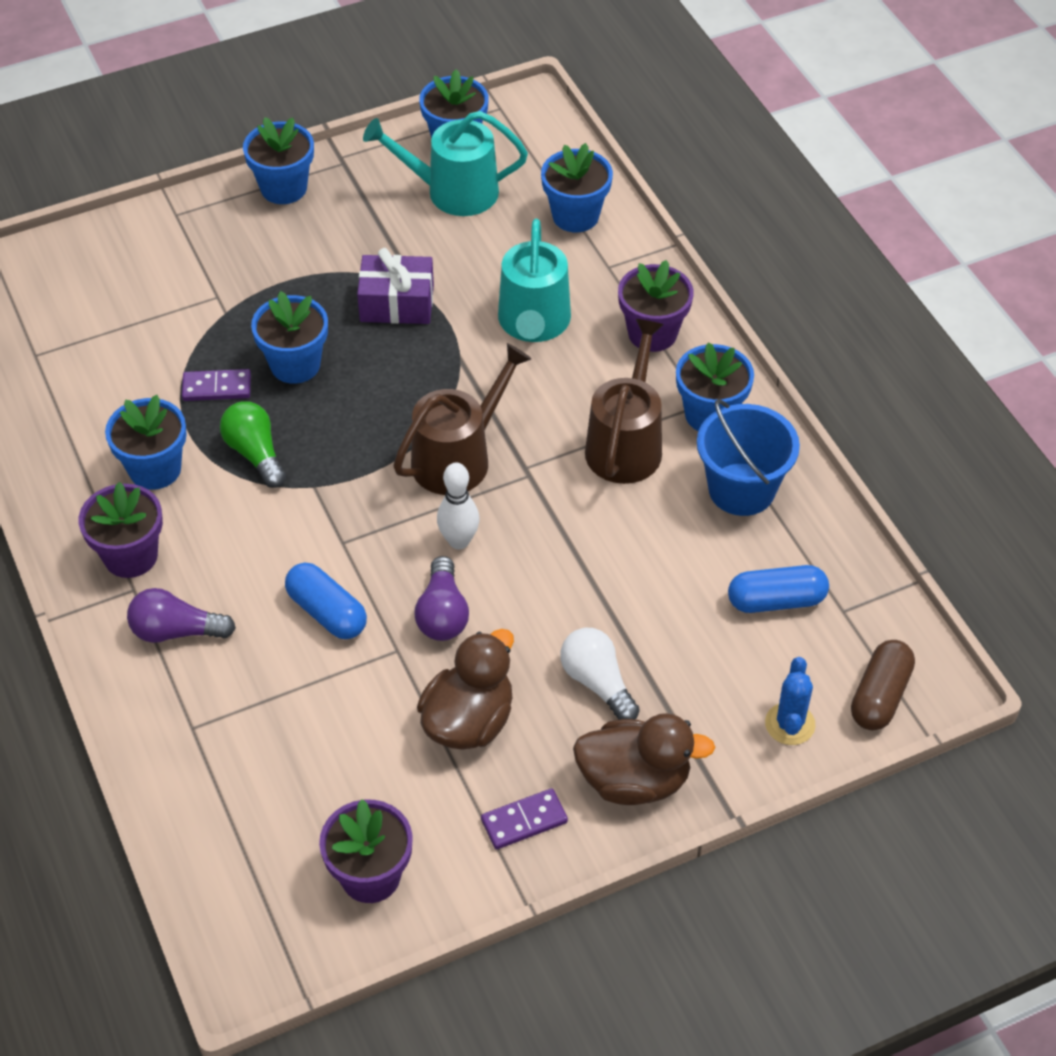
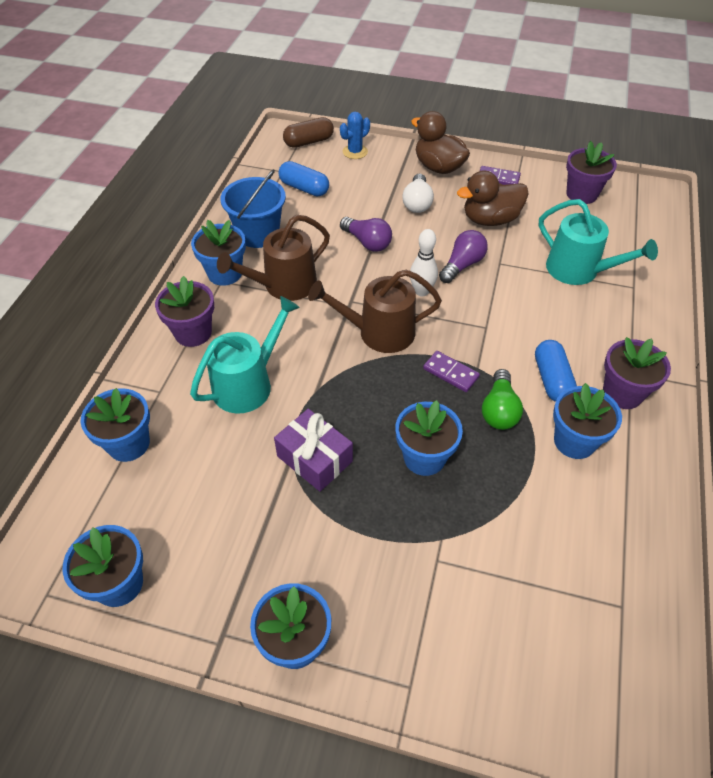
camera: 140 degrees left, 0 degrees up
(176, 631) = (616, 335): purple light bulb -> purple light bulb (367, 242)
(217, 388) = (492, 476): purple domino -> purple domino (451, 373)
(327, 612) = (522, 298): blue capsule -> blue capsule (551, 379)
(453, 192) = (177, 530): turquoise watering can -> turquoise watering can (578, 270)

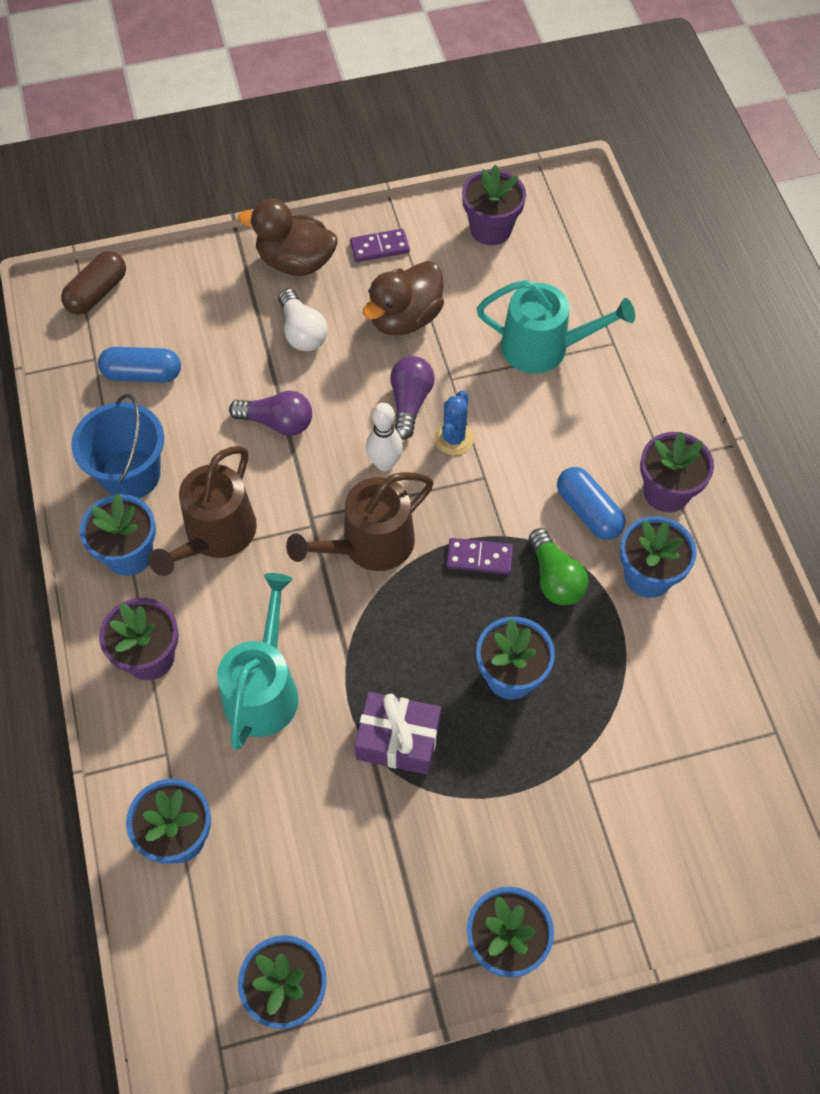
camera: 30 degrees left, 10 degrees up
(355, 152) = (171, 283): blue cactus -> blue cactus (454, 438)

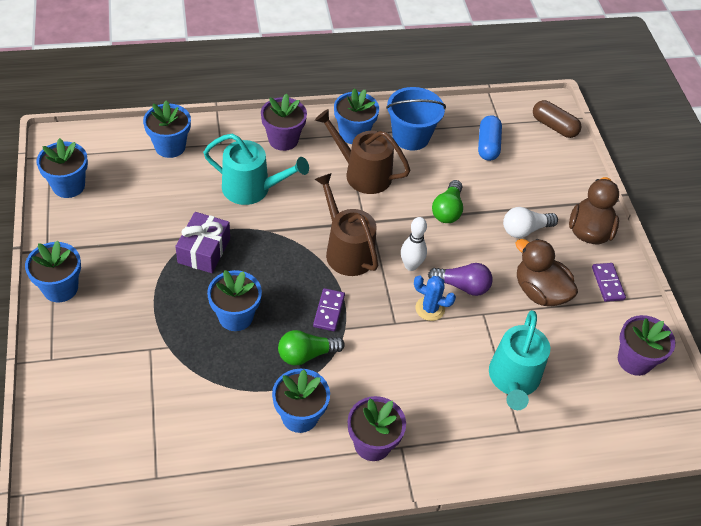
camera: 90 degrees right, 10 degrees down
(277, 422) = (447, 210): purple light bulb -> green light bulb
(588, 511) = (360, 385): blue capsule -> none

